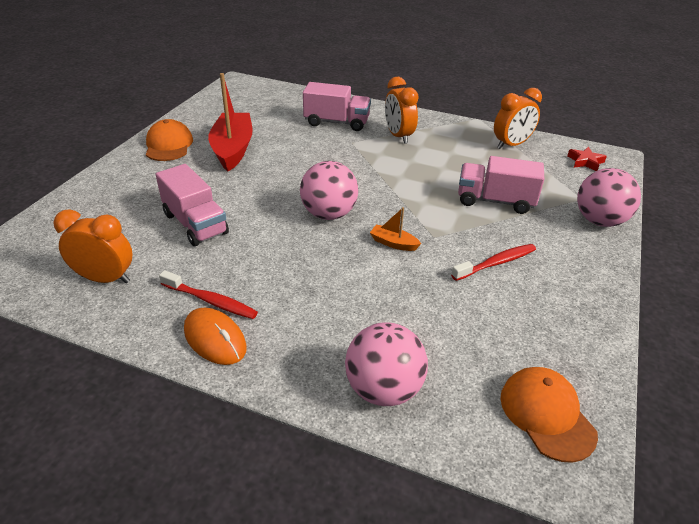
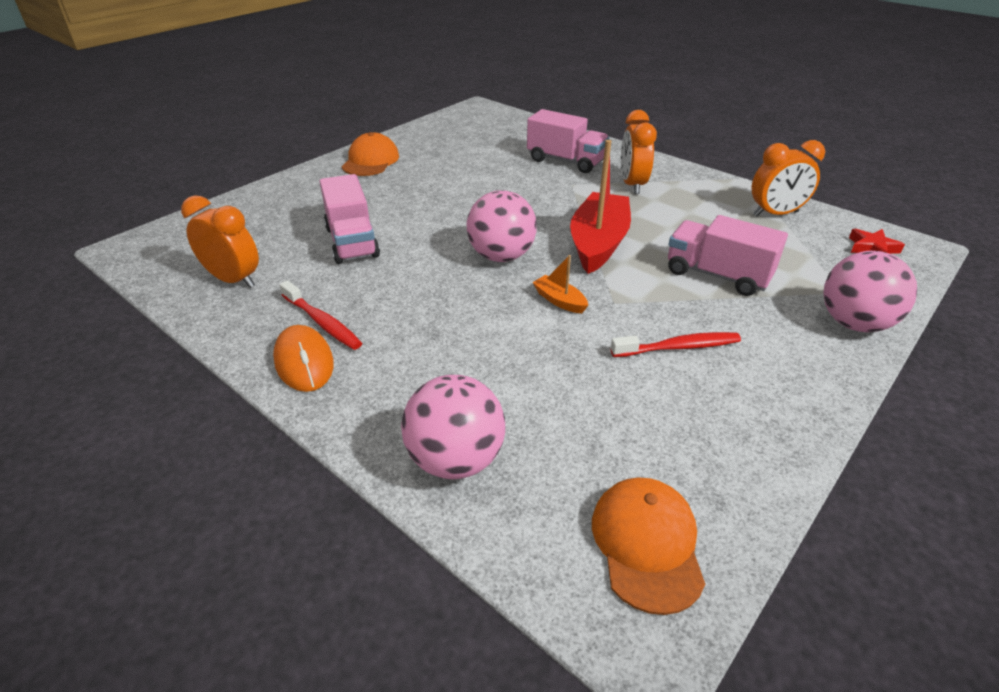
camera: 20 degrees right, 0 degrees up
(233, 149) = (434, 174): red boat -> red boat (598, 243)

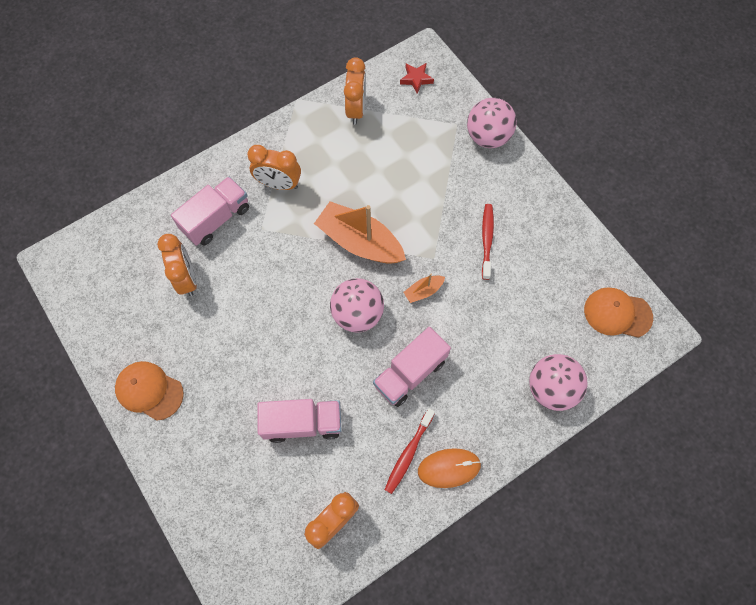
camera: 75 degrees left, 30 degrees up
(322, 322) = (408, 453): red toothbrush -> red toothbrush turned 150 degrees clockwise
(492, 158) = (187, 278): none -> orange clock
(598, 243) = (360, 241): red boat -> orange boat
(717, 275) = (420, 184): pink truck -> pink truck (410, 373)

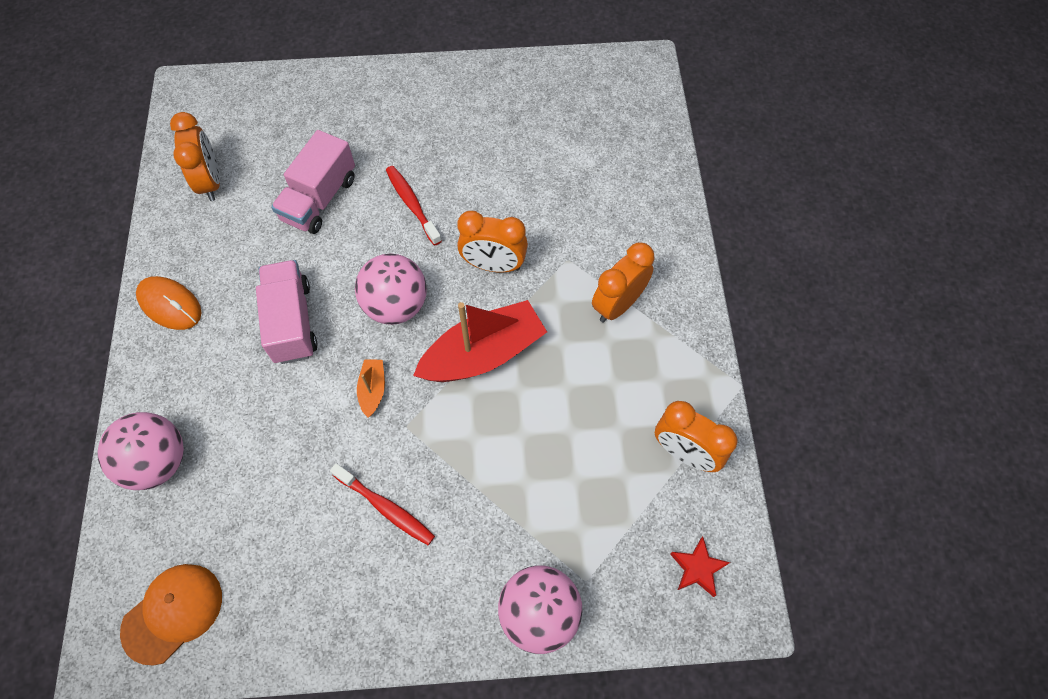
camera: 120 degrees right, 5 degrees down
(149, 391) = (448, 92): orange cap -> none
(187, 278) = (550, 166): orange clock -> orange clock (493, 265)
(216, 219) = (608, 221): pink truck -> none
(360, 241) = (483, 354): orange boat -> red boat
(408, 453) = (214, 275): red toothbrush -> red toothbrush (412, 204)
(449, 468) = (170, 304): orange mouse -> orange mouse turned 75 degrees counterclockwise

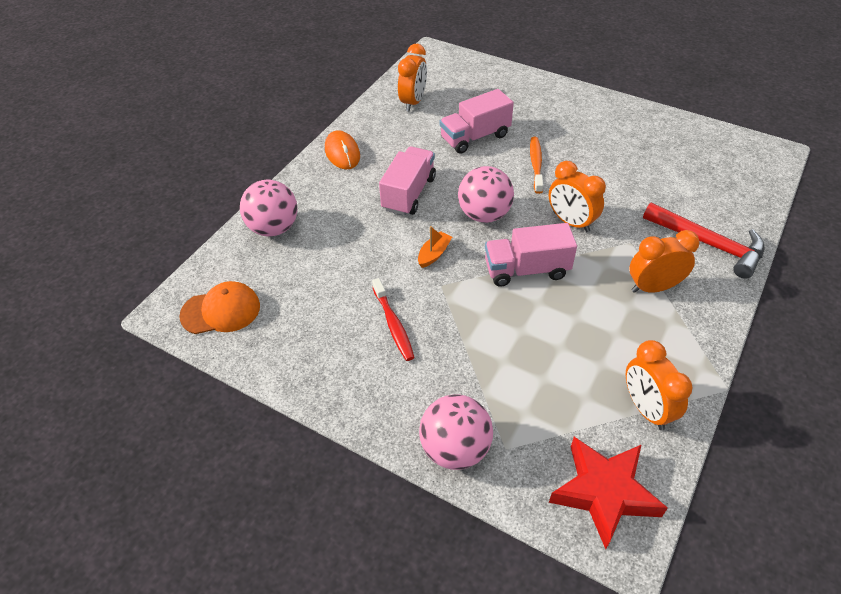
camera: 35 degrees right, 15 degrees down
(412, 204) = (536, 164): red toothbrush -> orange toothbrush
(483, 354) = (526, 270): red boat -> pink truck
(641, 220) = (709, 244): none -> red hammer
(697, 568) = (604, 493): red star -> red star, size x2.00

